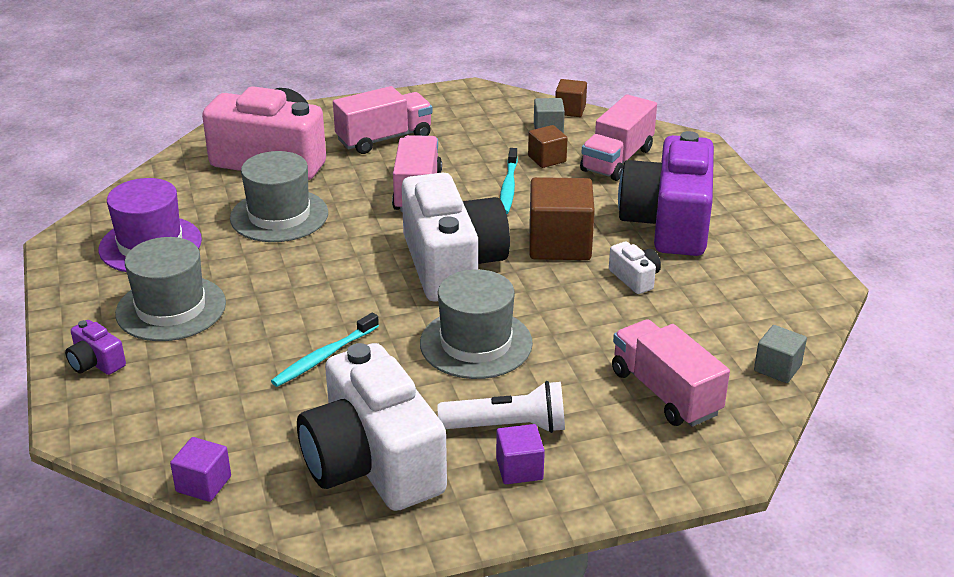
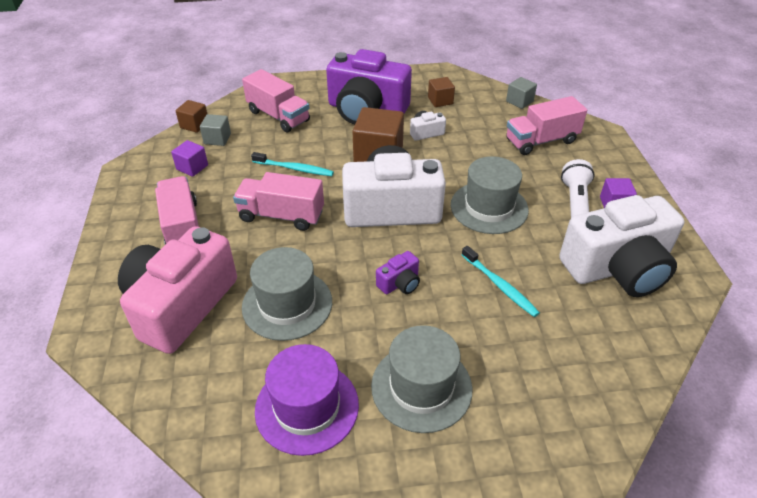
camera: 80 degrees left, 10 degrees up
(96, 362) = (500, 446): purple camera -> purple camera (399, 283)
(203, 484) = (652, 362): purple cube -> purple cube (192, 167)
(547, 159) = (262, 146): brown cube -> brown cube (440, 101)

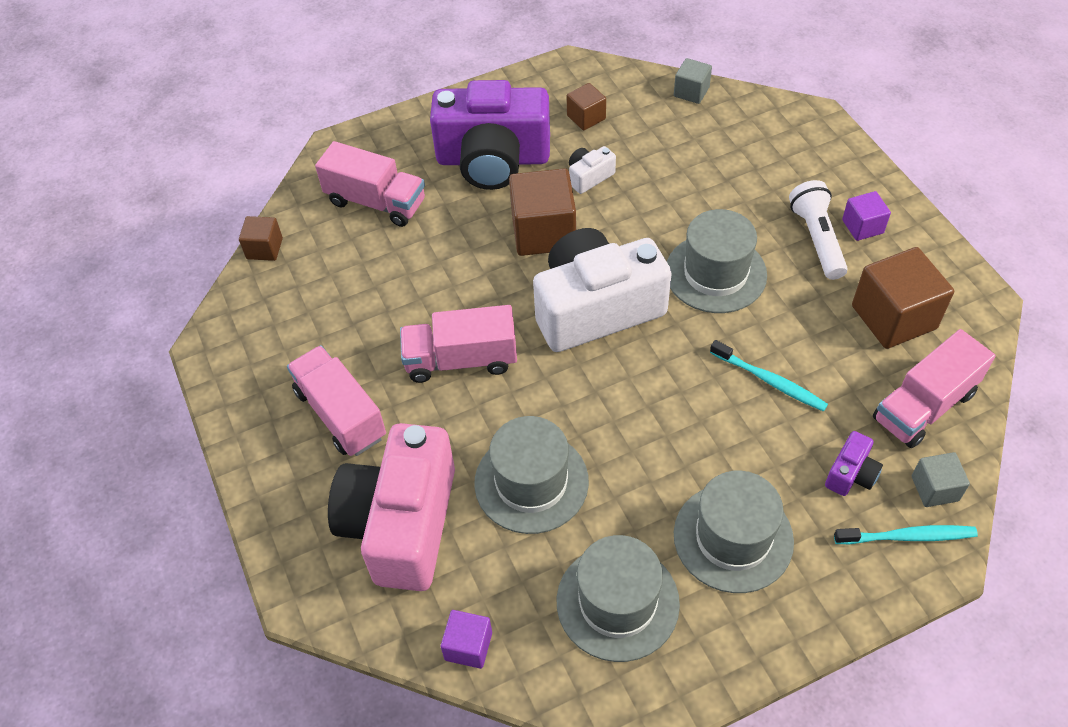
camera: 15 degrees left, 10 degrees up
(192, 167) = (301, 319): purple cube -> purple cube (468, 646)
(217, 139) = (310, 263): grey cube -> grey cube (935, 488)
(294, 169) = (442, 283): turquoise toothbrush -> turquoise toothbrush (907, 537)
(307, 407) = (617, 602): purple hat -> grey hat
(399, 283) = (652, 413): purple camera -> purple camera (851, 474)
(541, 141) = (742, 151): pink truck -> pink truck (924, 406)
(617, 268) = (893, 317): white camera -> brown cube

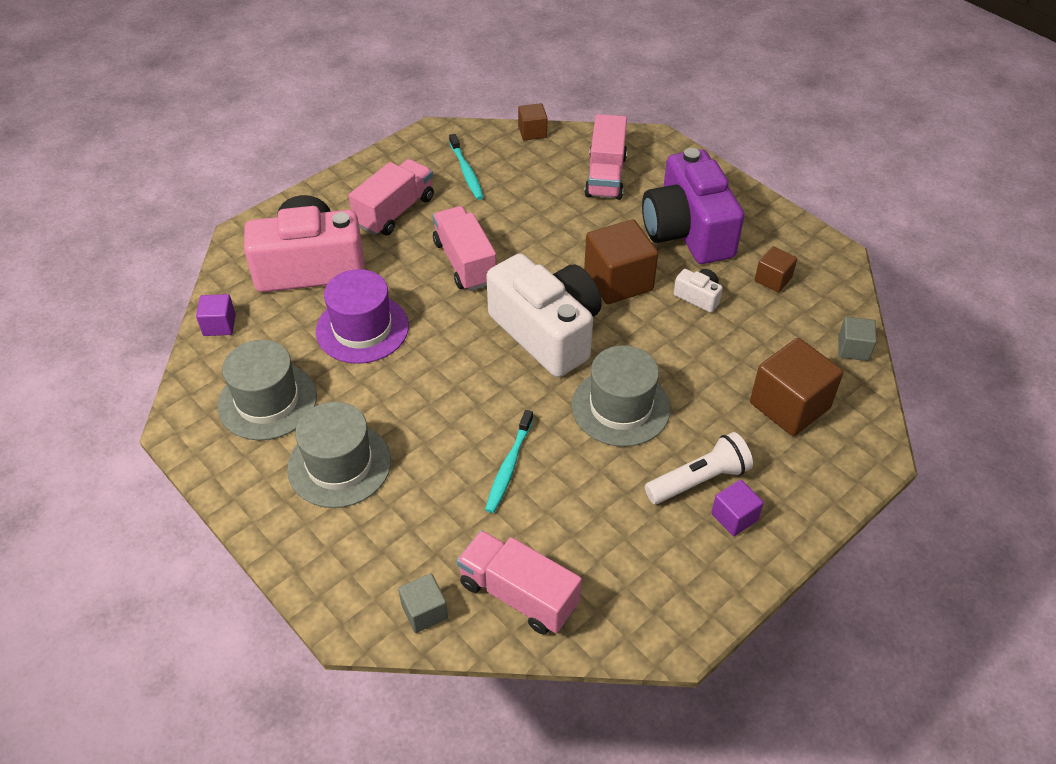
camera: 70 degrees right, 5 degrees down
(531, 482) = (362, 328): grey hat -> purple hat
(851, 474) = (424, 542): purple camera -> none
(893, 317) = (622, 557): brown cube -> brown cube (789, 405)
(907, 537) = (367, 594): turquoise toothbrush -> turquoise toothbrush (466, 172)

